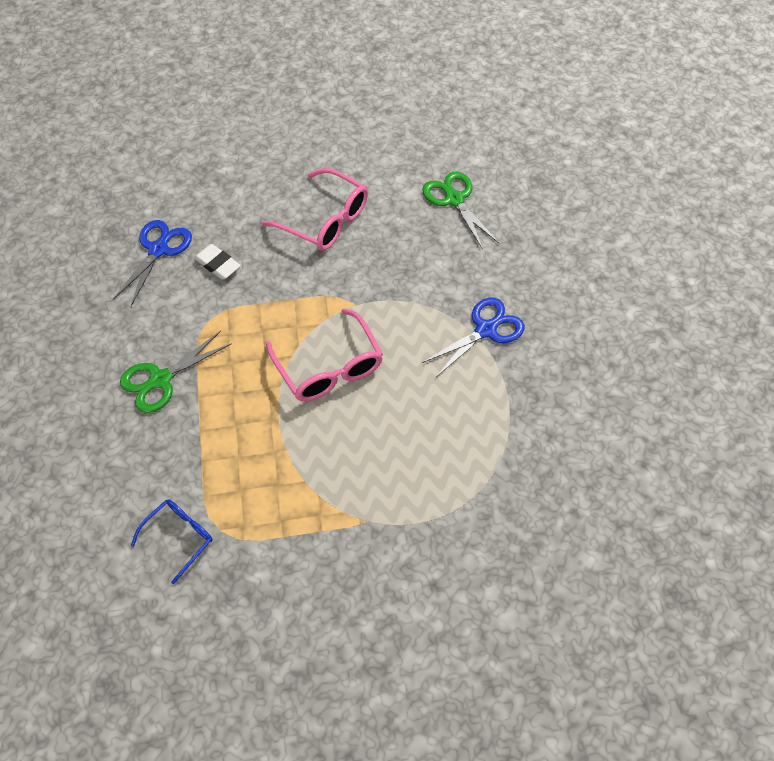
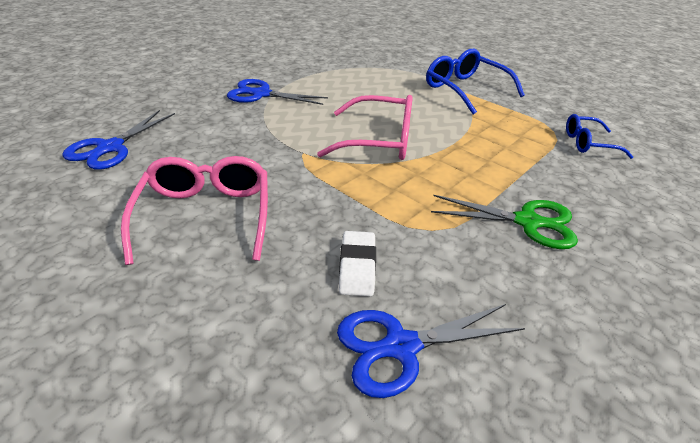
camera: 130 degrees left, 20 degrees down
(329, 367) = (379, 140): pink glasses -> pink glasses turned 75 degrees clockwise
(360, 531) = (465, 90): none -> blue glasses
(454, 200) = (110, 148): green scissors -> blue scissors

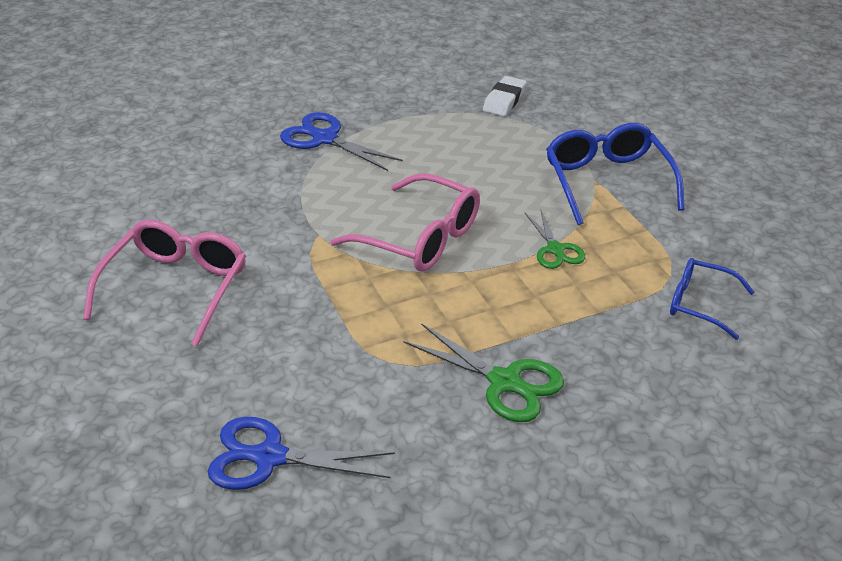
camera: 25 degrees right, 0 degrees up
(110, 148) = (124, 184): blue scissors -> none
(357, 267) = (283, 378): white eraser -> white eraser (504, 100)
(473, 130) = (555, 249): none -> green scissors

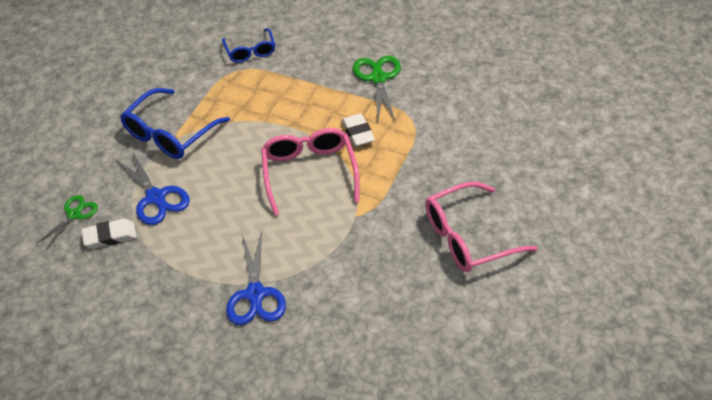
camera: 130 degrees left, 10 degrees up
(269, 457) = (510, 115): blue scissors -> blue scissors (156, 197)
(430, 305) = (358, 133): none -> white eraser
(555, 249) = (260, 118): green scissors -> green scissors (74, 214)

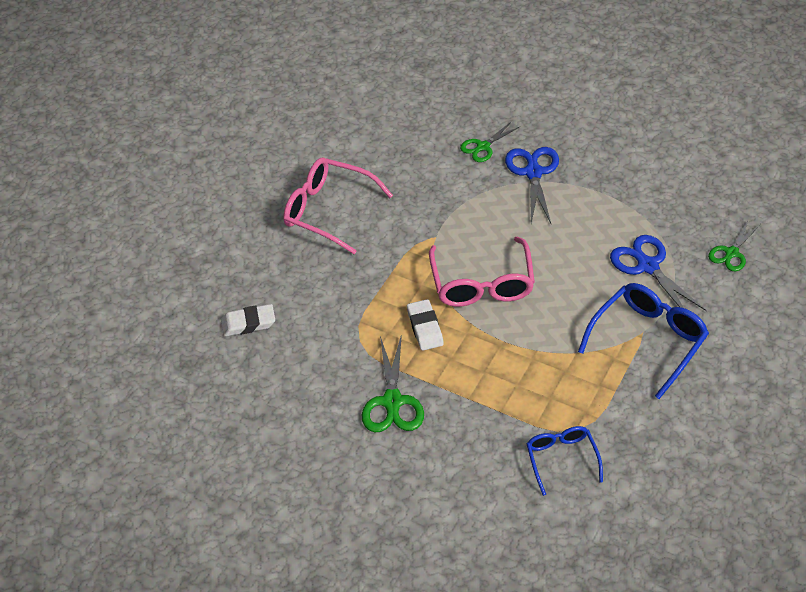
camera: 175 degrees left, 0 degrees up
(110, 236) = (686, 229): white eraser -> white eraser (248, 323)
(310, 326) = (483, 147): none -> green scissors
(468, 237) = (328, 211): pink glasses -> pink glasses turned 135 degrees counterclockwise

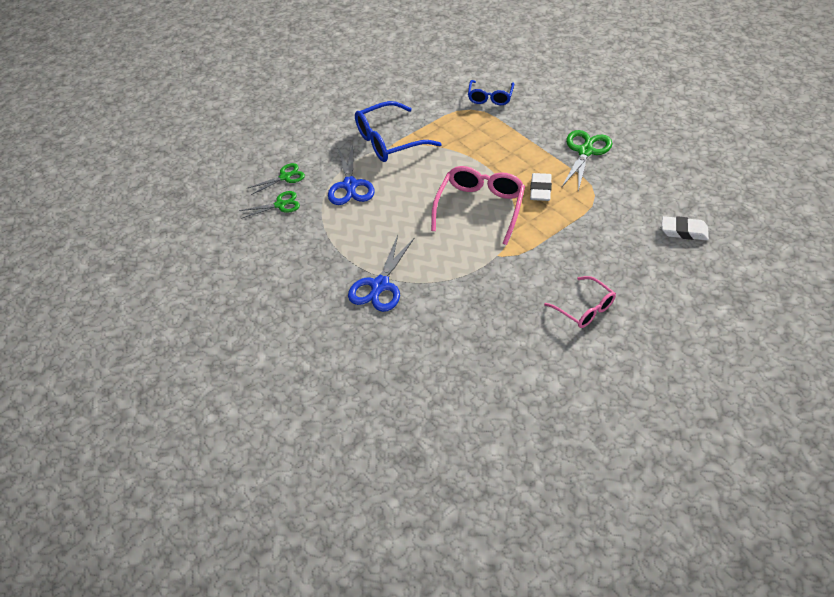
camera: 155 degrees left, 0 degrees up
(328, 211) = (584, 309): pink glasses -> pink glasses, size x0.61
(483, 147) = (407, 327): green scissors -> green scissors (280, 205)

